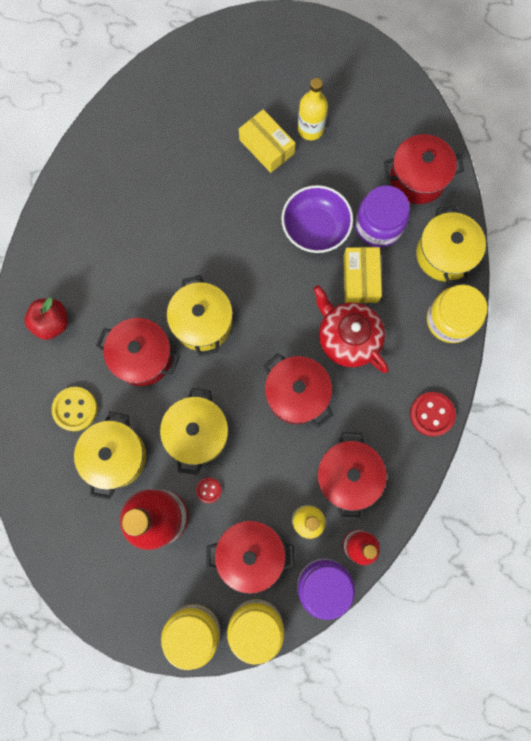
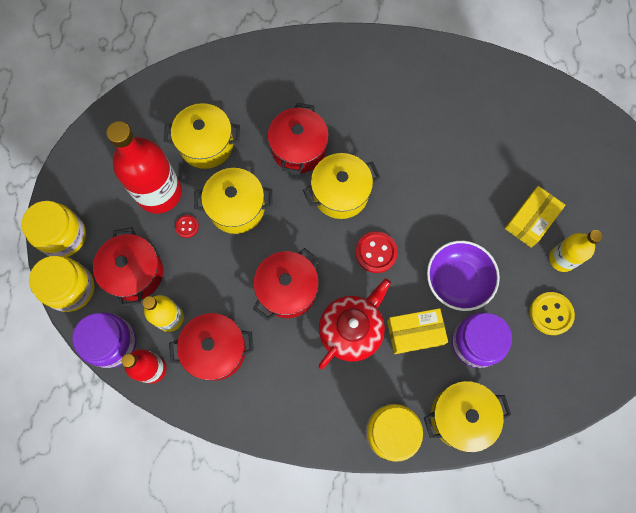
camera: 80 degrees right, 5 degrees down
(52, 323) = (315, 70): red apple -> none
(75, 409) = (243, 104): yellow button -> yellow button (550, 314)
(417, 178) = (538, 376): red pot -> none
(432, 414) = (289, 425): red button -> red button (376, 252)

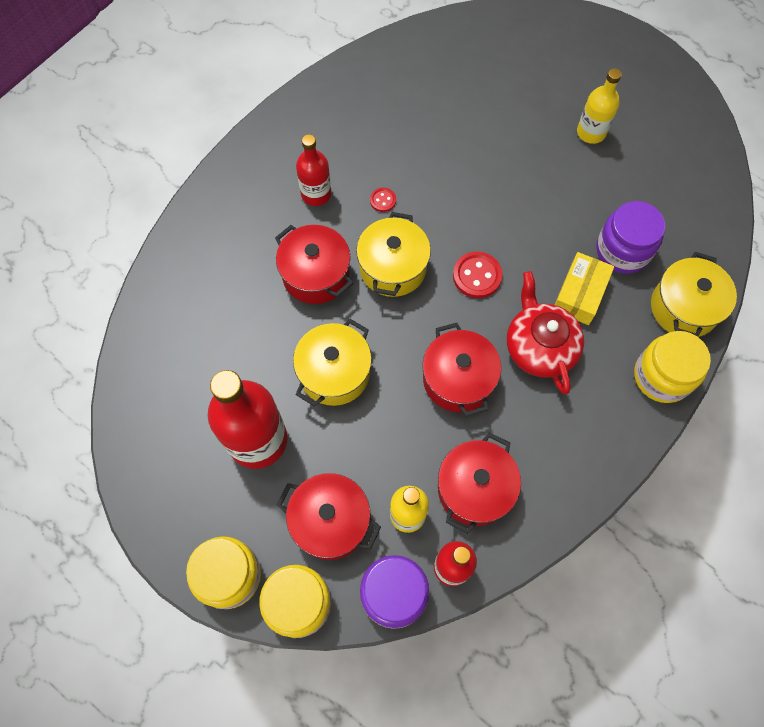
camera: 55 degrees left, 5 degrees down
(187, 226) = (318, 435): red button -> red button (383, 200)
(206, 144) = (240, 359): yellow pot -> none
(359, 107) = (316, 194): none -> red bottle
(457, 280) = (553, 226): purple bowl -> none
(531, 220) = (537, 131): yellow box -> none
(550, 314) = (635, 174): yellow button -> none

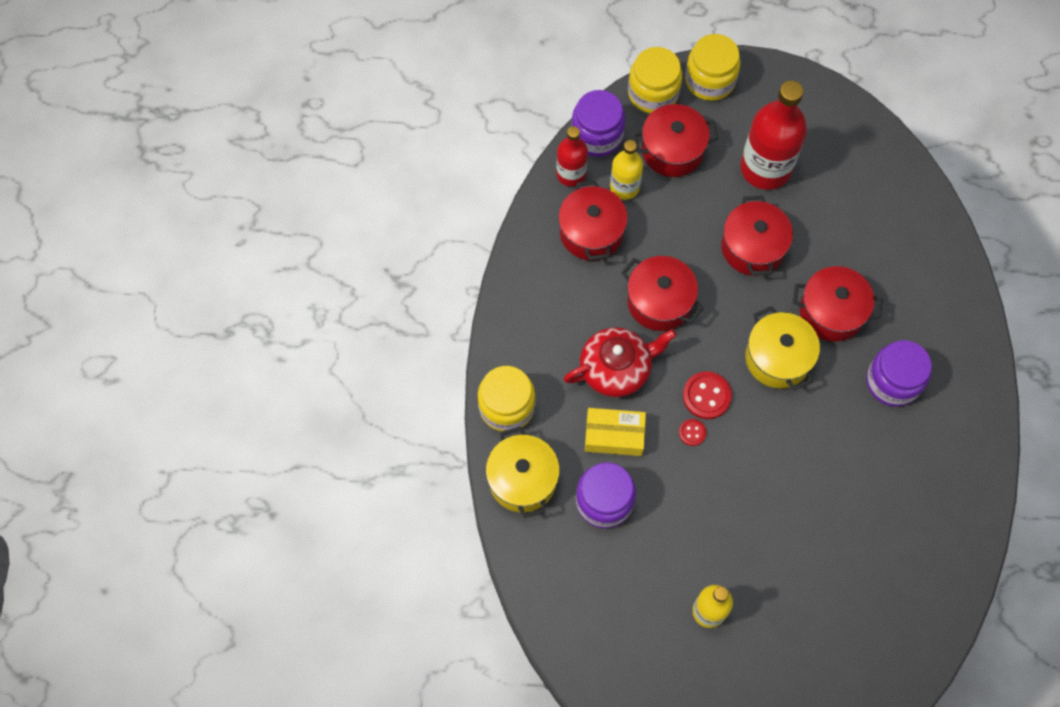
camera: 145 degrees right, 0 degrees up
(316, 194) = (892, 381): red bottle -> purple jar
(334, 373) = (752, 247): yellow pot -> red pot
(383, 200) = (834, 413): red button -> red button (692, 433)
(539, 346) = (616, 368): red teapot -> red teapot turned 60 degrees counterclockwise
(580, 294) = (614, 435): yellow box -> yellow box turned 75 degrees counterclockwise

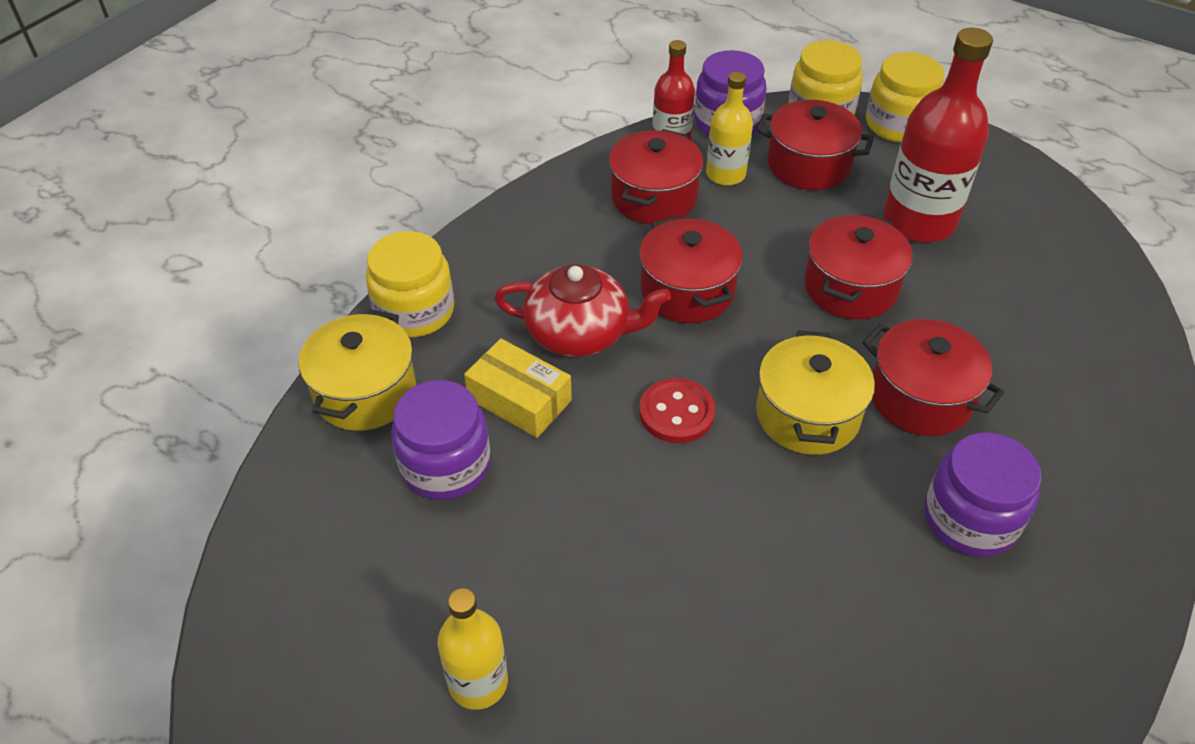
camera: 30 degrees right, 20 degrees down
(692, 433) = (626, 444): red button -> none

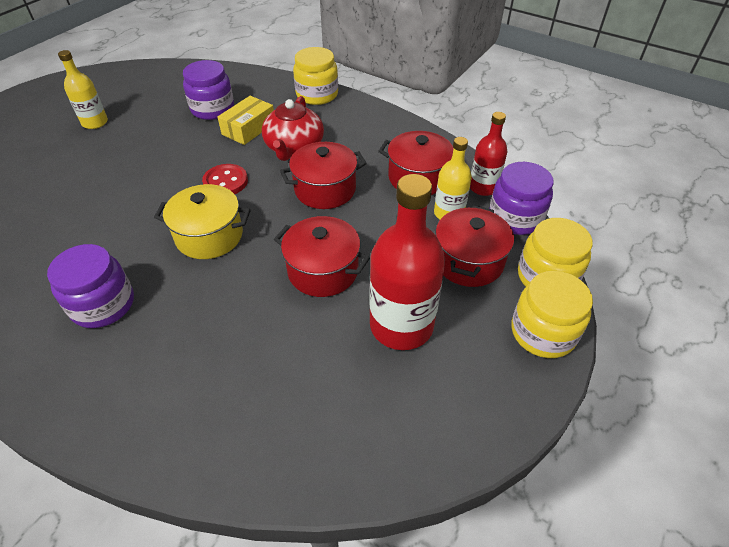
camera: 90 degrees right, 0 degrees up
(365, 392) = (264, 85): yellow pot -> none
(920, 397) = (209, 295): red pot -> none

